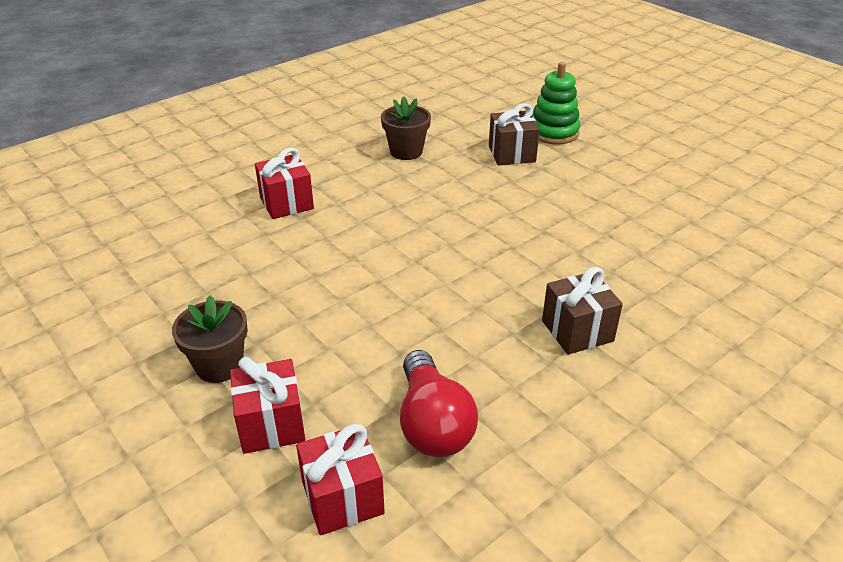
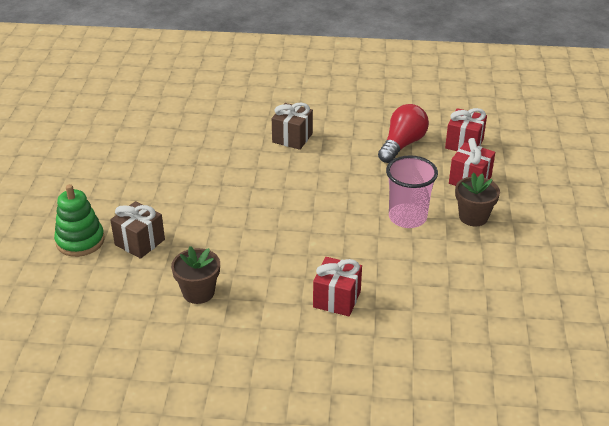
camera: 135 degrees left, 0 degrees up
(302, 314) = (407, 217): none -> pink cup

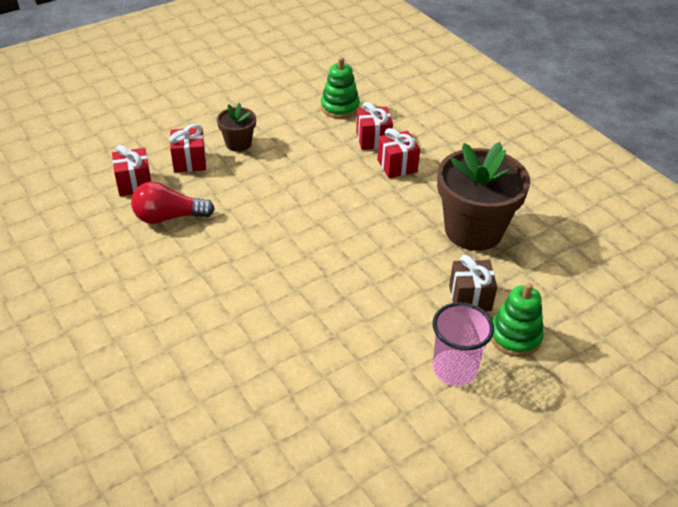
camera: 130 degrees left, 5 degrees up
(198, 292) = (473, 230): brown flower pot -> brown flower pot, size x2.03
(292, 138) = (224, 292): brown gift -> none
(396, 307) = (373, 139): none -> red gift
(407, 217) = (273, 172): pink cup -> pink cup (454, 369)
(479, 315) = (340, 107): none -> green stacking toy

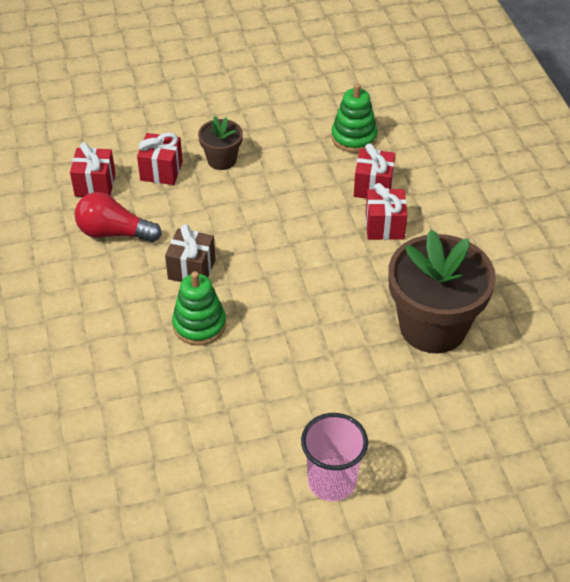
camera: 20 degrees right, 5 degrees up
(470, 298) = (389, 405): brown gift -> brown gift (191, 269)
(515, 336) = (416, 463): green stacking toy -> green stacking toy (199, 325)

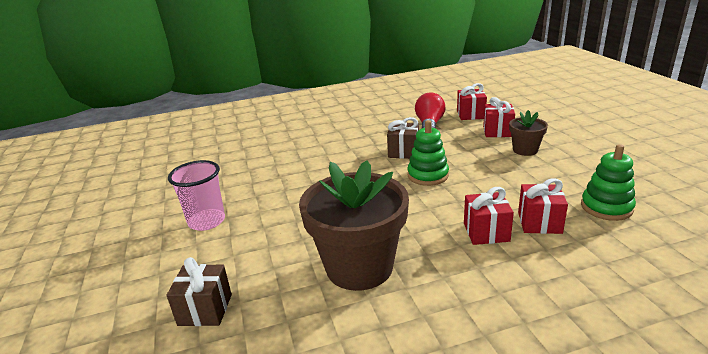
camera: 90 degrees right, 20 degrees down
(199, 325) = (352, 160): green stacking toy -> green stacking toy (428, 175)
(493, 451) = (205, 310): none -> brown gift

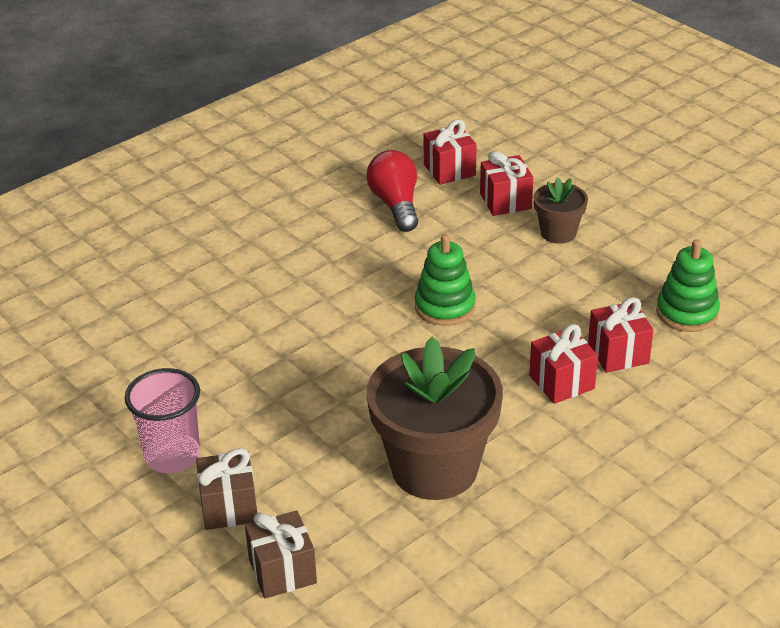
camera: 25 degrees left, 10 degrees up
(403, 152) = (385, 269): brown gift -> brown gift (229, 507)

